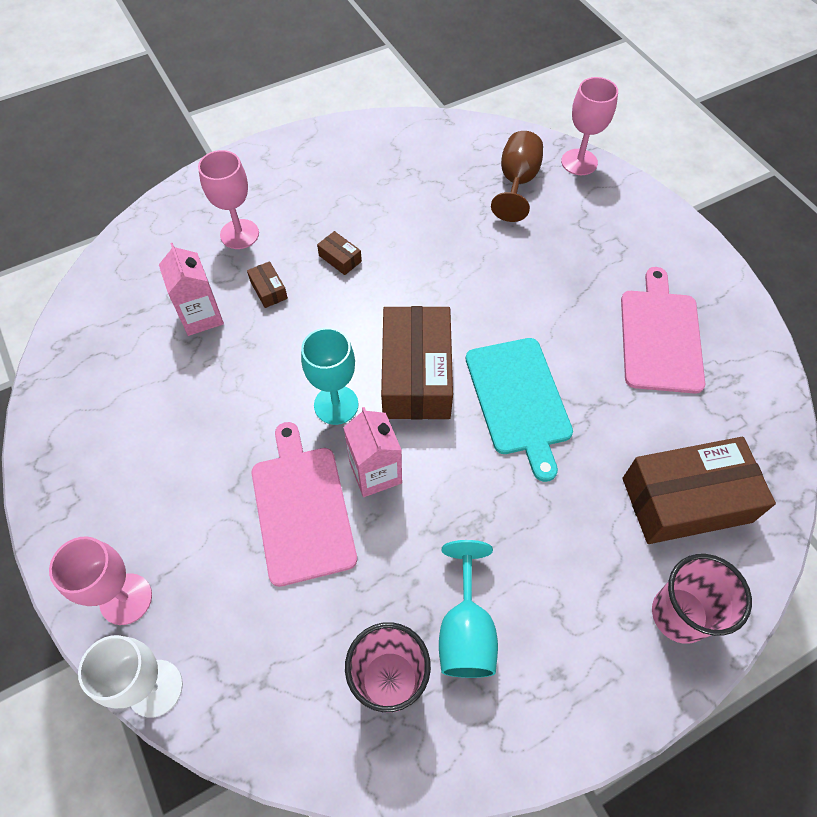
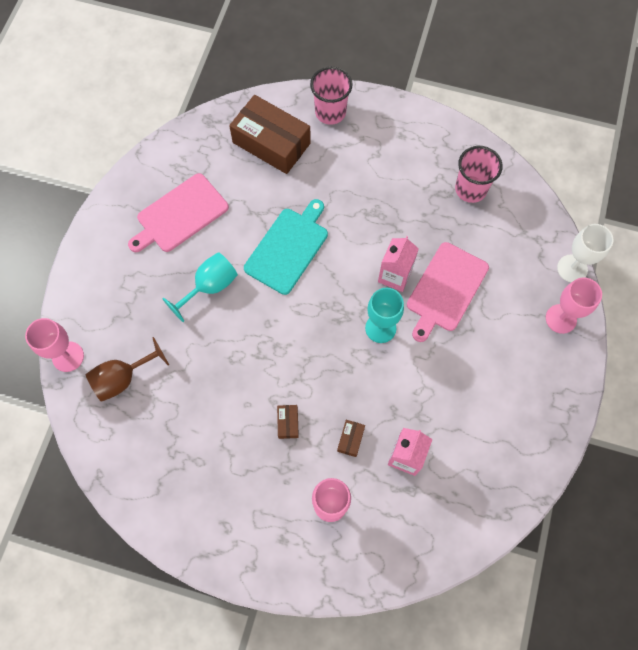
camera: 135 degrees left, 10 degrees up
(416, 375) = (323, 307): brown box -> none
(465, 630) = (421, 179): turquoise goblet -> turquoise goblet (209, 287)

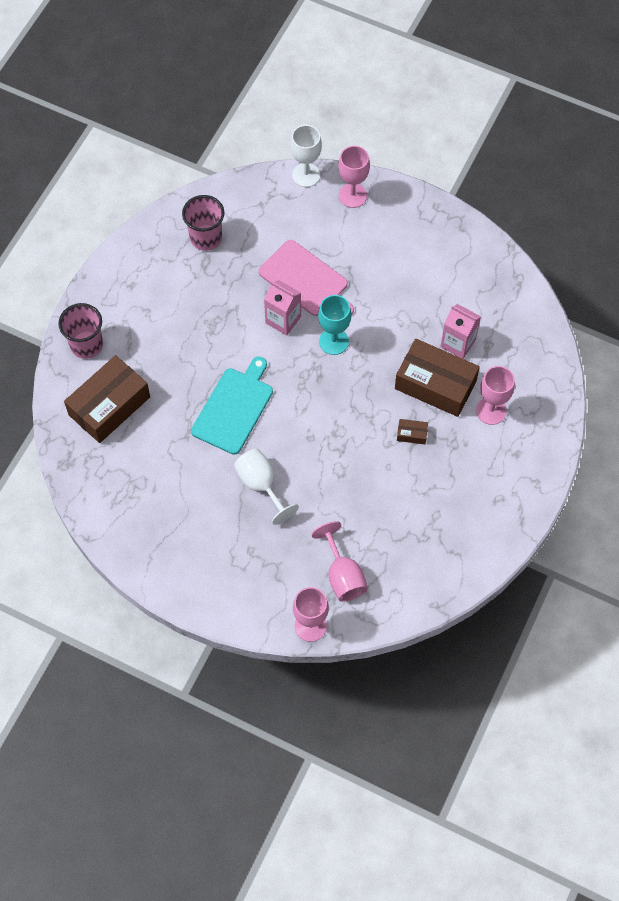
camera: 80 degrees left, 5 degrees down
(123, 378) = (342, 575): brown goblet -> pink goblet
(180, 215) = (174, 504): pink cutting board -> none
(209, 287) = (261, 485): turquoise goblet -> white goblet
(288, 248) = (234, 408): turquoise cutting board -> turquoise cutting board turned 75 degrees clockwise
(350, 439) = (435, 384): brown box -> brown box, size x2.47

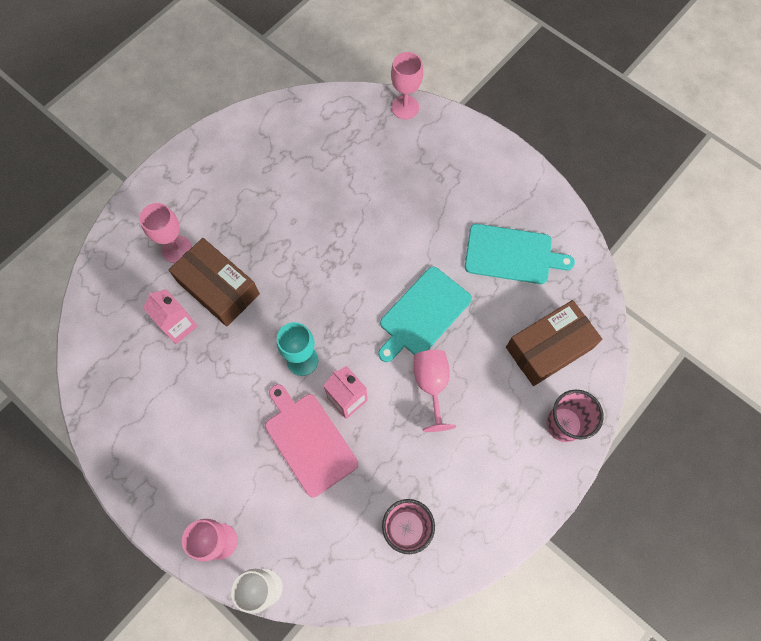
camera: 165 degrees left, 5 degrees up
(159, 486) = (512, 254): none -> turquoise cutting board
(261, 485) = (416, 232): white goblet -> none
(342, 575) = (365, 139): pink goblet -> pink goblet (431, 385)
(412, 434) = (260, 245): brown box -> none

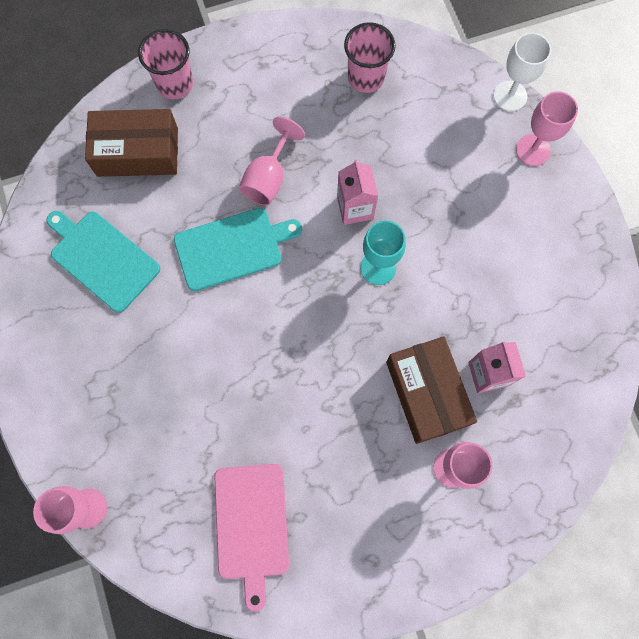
camera: 150 degrees left, 5 degrees up
(309, 441) = (411, 190): pink cutting board -> pink cutting board (252, 525)

